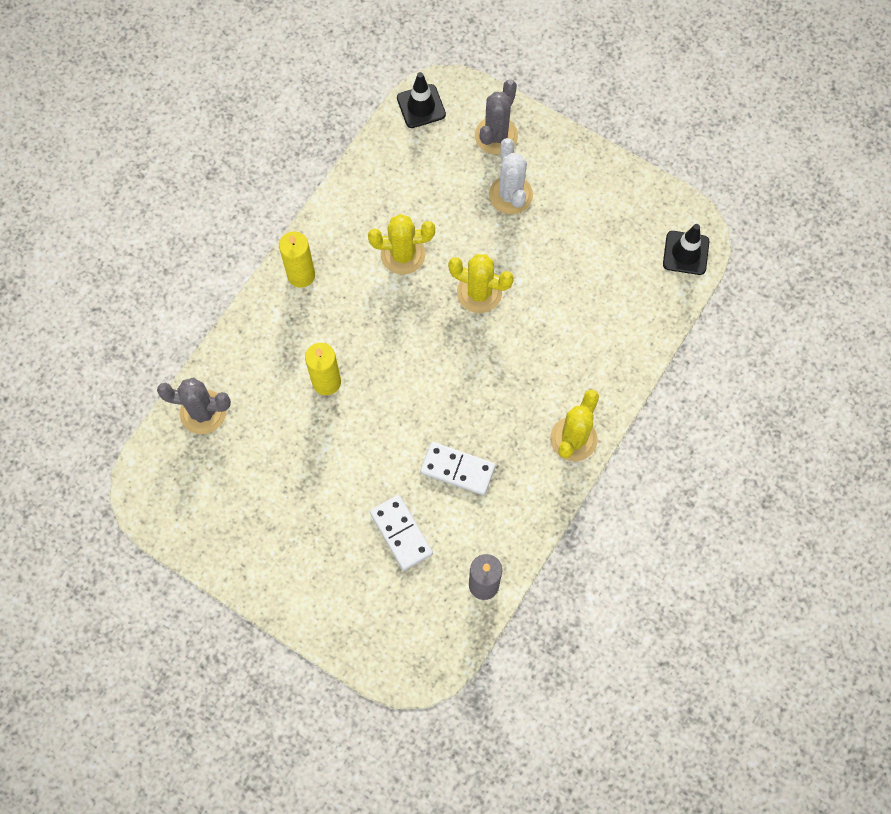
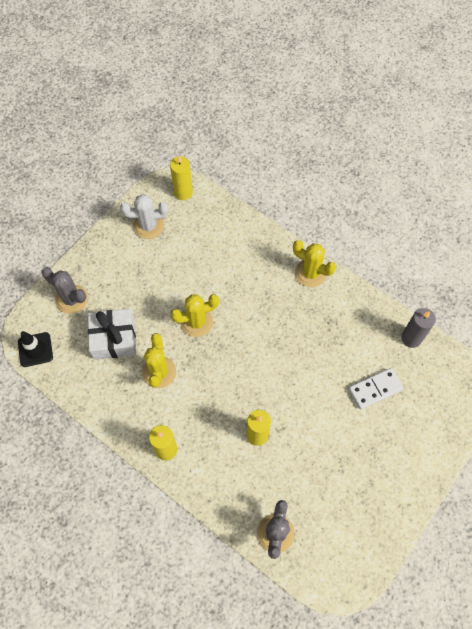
camera: 85 degrees left, 5 degrees down
(445, 194) = (114, 338): none -> white gift
(457, 469) = (329, 348): white domino -> none
(479, 292) = (196, 322): yellow cactus -> yellow cactus turned 45 degrees clockwise
(510, 195) = (122, 294): white cactus -> white cactus (148, 226)
(685, 253) = (183, 192): black traffic cone -> yellow candle

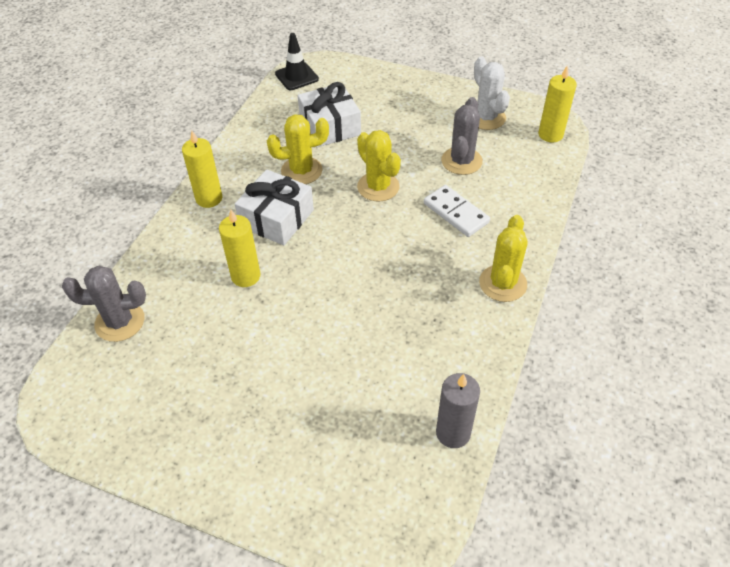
camera: 75 degrees right, 15 degrees down
(71, 299) = (364, 85): grey cactus -> grey cactus (461, 161)
(205, 401) = (276, 218): none -> white gift
(375, 389) = (349, 398): white domino -> white domino (456, 213)

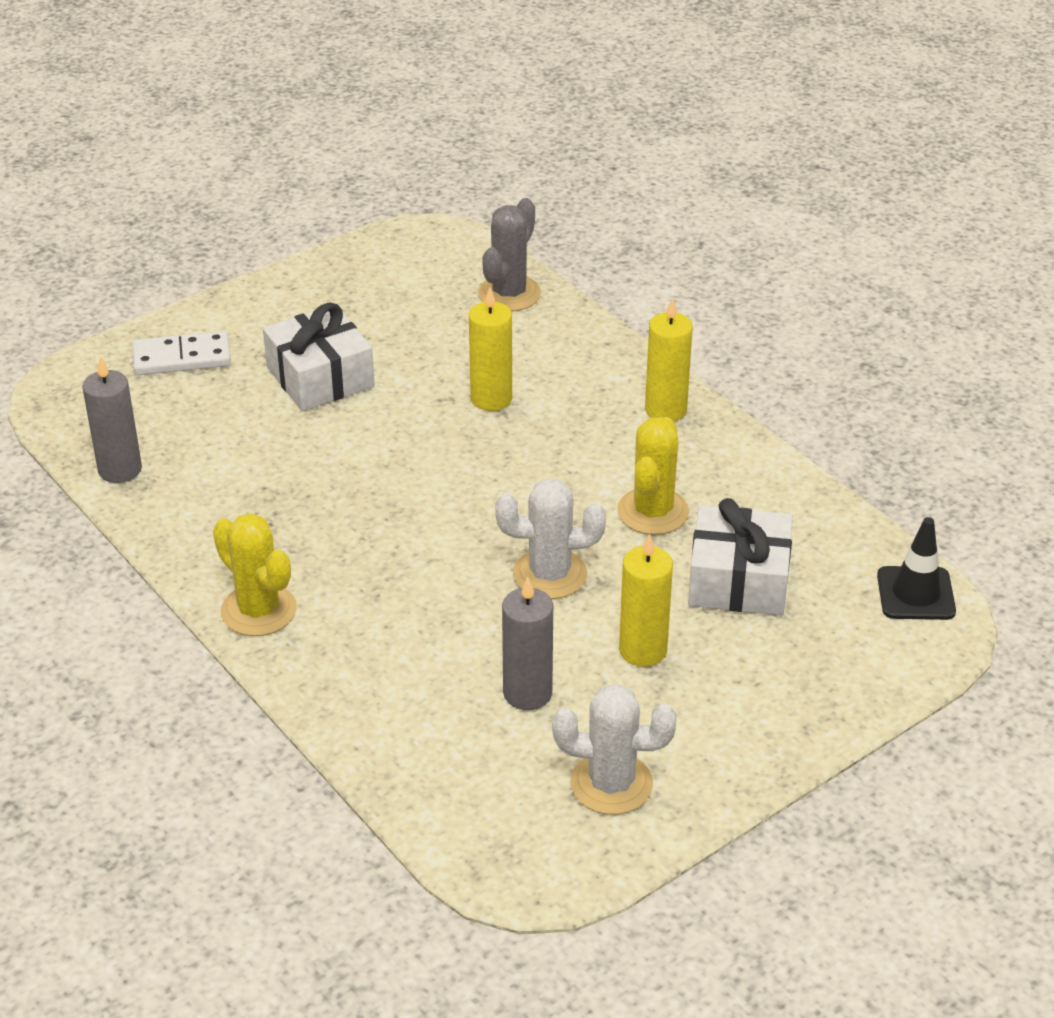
camera: 120 degrees right, 10 degrees down
(276, 218) = (572, 455): white gift -> white gift (320, 377)
(378, 187) = (550, 574): yellow cactus -> white cactus
(456, 213) = (423, 629): white domino -> white domino (182, 357)
(461, 161) = (527, 693): grey cactus -> grey candle
(550, 134) = (496, 846): yellow candle -> yellow candle (643, 650)

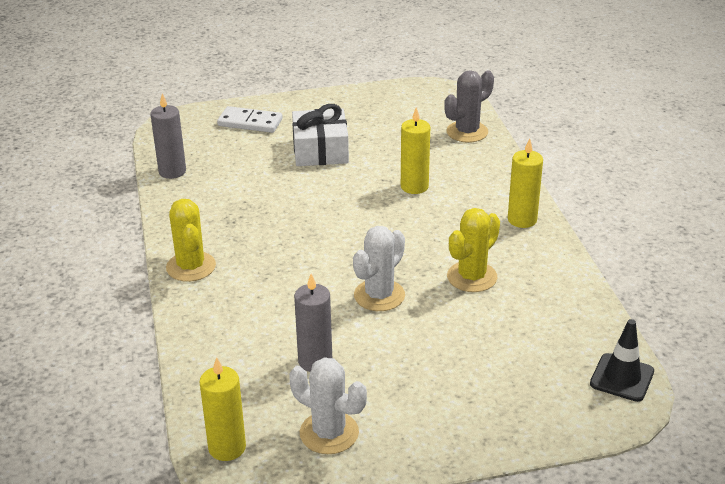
camera: 25 degrees right, 5 degrees down
(550, 574) = (379, 295): white cactus -> white cactus turned 75 degrees counterclockwise
(643, 650) = (407, 357): yellow candle -> yellow candle (227, 447)
(738, 580) = (501, 334): white gift -> none

